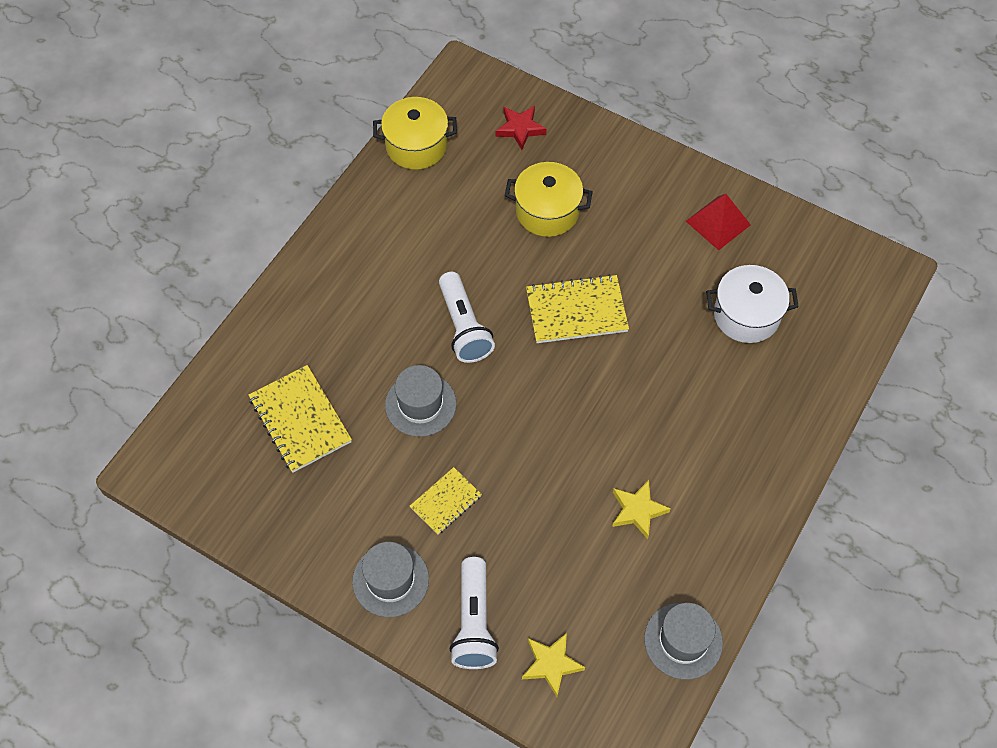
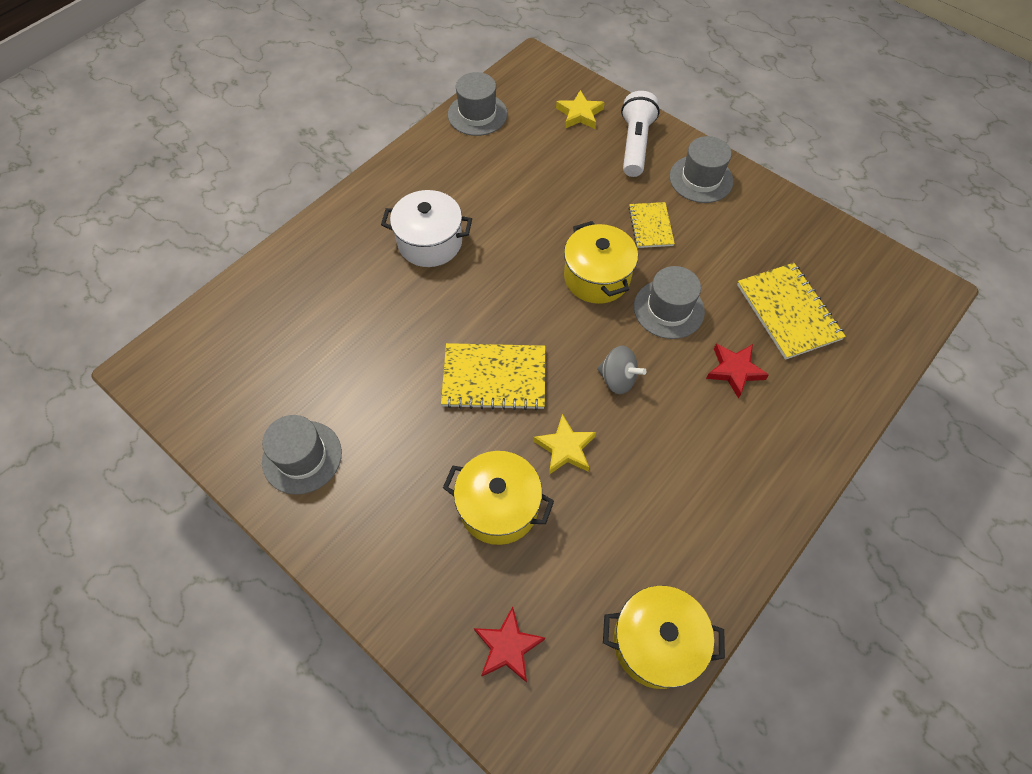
camera: 170 degrees left, 0 degrees up
(356, 351) = (734, 370): none -> red star
(446, 502) = (650, 226): yellow notebook -> yellow notebook turned 60 degrees counterclockwise
(464, 327) = (617, 379): white flashlight -> grey spinning top
(497, 428) = (597, 277): none -> yellow pot
(638, 510) = (485, 197): yellow star -> yellow star (565, 448)
(718, 223) = (302, 457): red pyramid -> grey hat
(746, 315) = (319, 346): white pot -> white pot (430, 242)

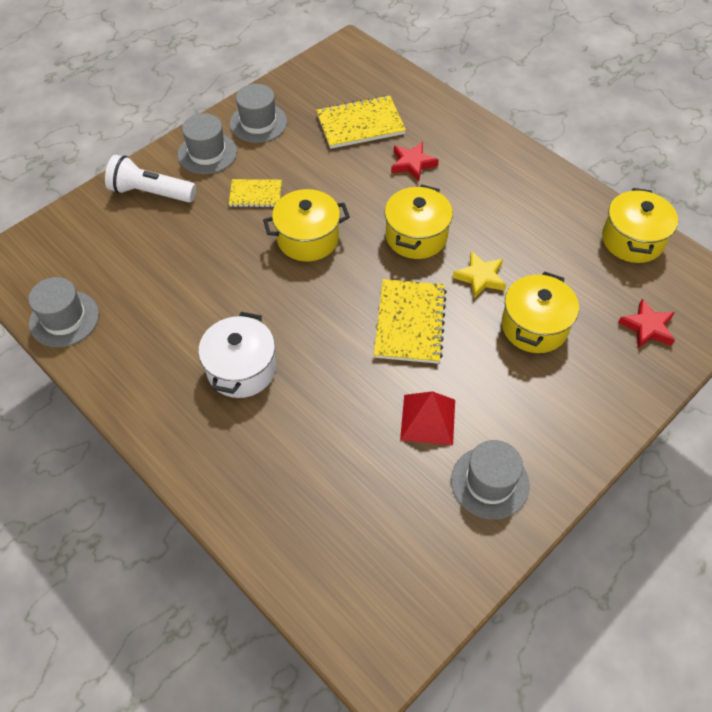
camera: 85 degrees left, 5 degrees down
(375, 399) = (428, 419): none -> red pyramid
(579, 114) = (94, 230): yellow star -> none
(617, 379) = (416, 236): grey spinning top -> yellow pot
(668, 309) = (348, 195): grey hat -> grey hat (258, 123)

